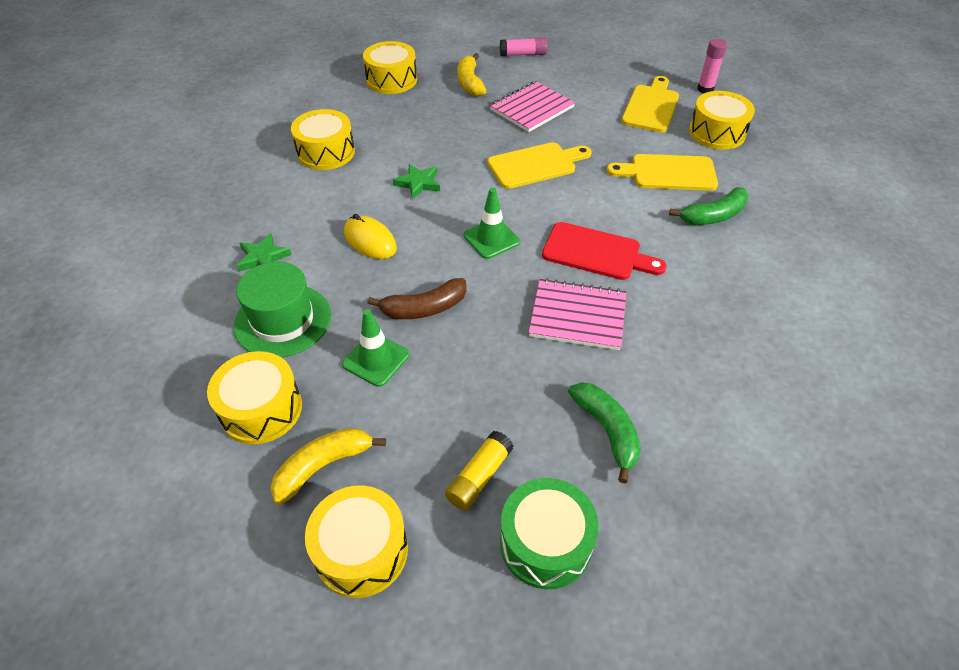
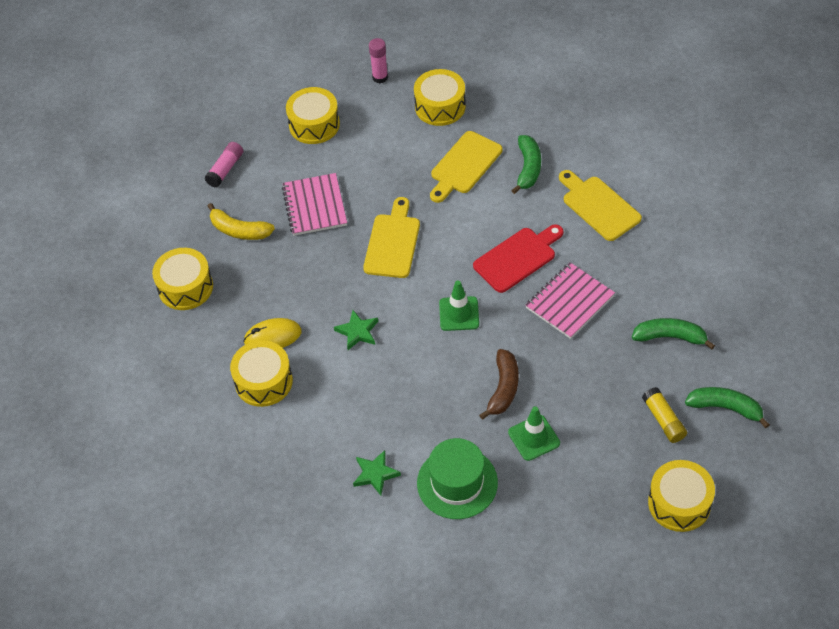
camera: 55 degrees left, 5 degrees up
(261, 409) = (536, 523): yellow drum -> yellow drum (314, 124)
(323, 466) = (606, 502): yellow banana -> none
(370, 240) = (406, 393): yellow mouse -> yellow mouse (273, 337)
(545, 543) = (725, 408): green drum -> green banana
(651, 107) = (375, 126): yellow cutting board -> yellow cutting board (599, 206)

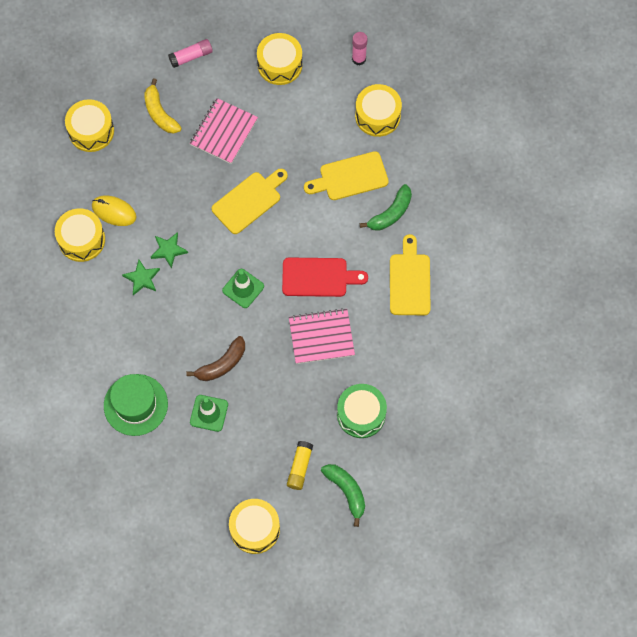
camera: 35 degrees right, 15 degrees up
(375, 474) = (93, 359): green star -> green star (142, 278)
(670, 337) = (361, 414): green banana -> green drum

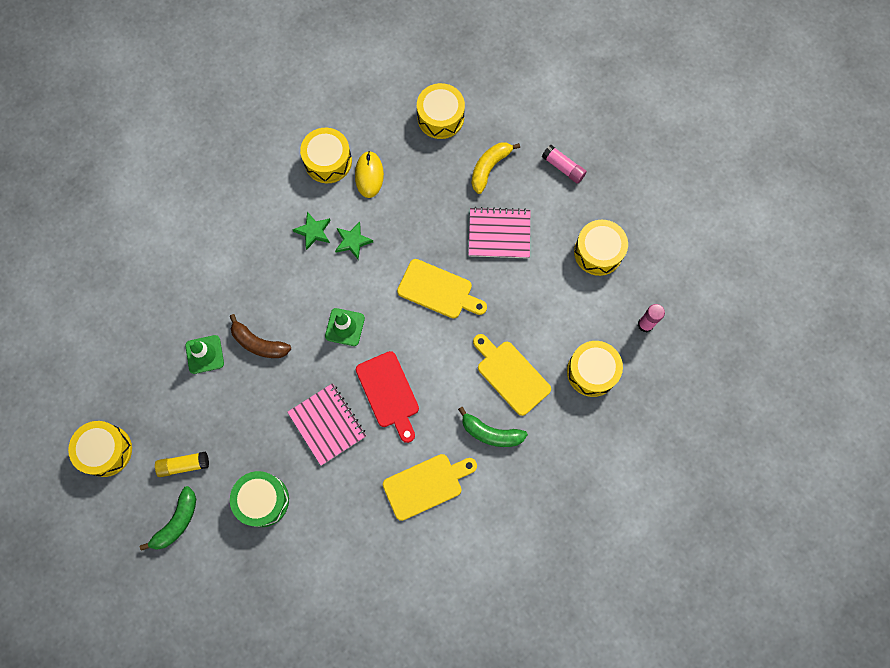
camera: 65 degrees right, 5 degrees up
(135, 405) = (186, 285): green hat -> none

